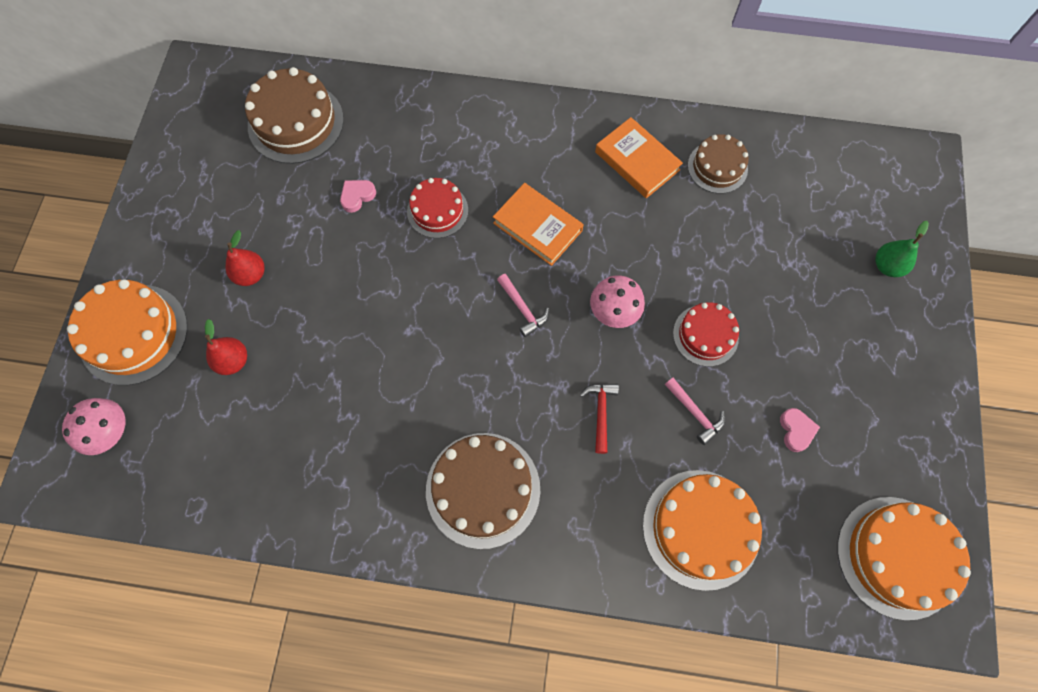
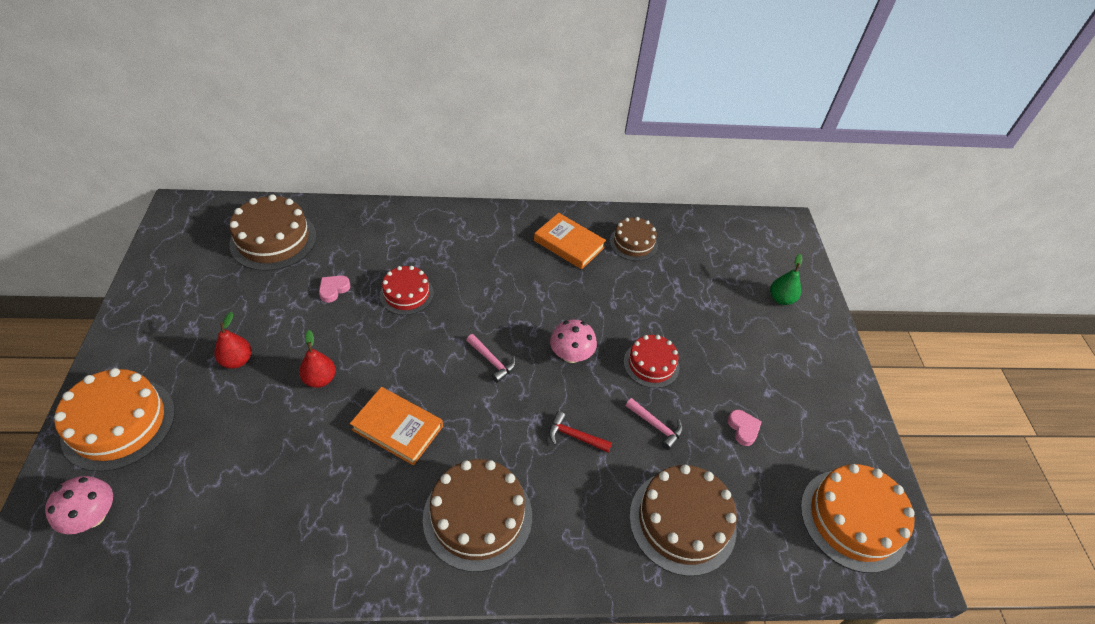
camera: 15 degrees left, 20 degrees down
(233, 361) = (222, 435): red pear -> red pear (320, 379)
(537, 227) = (495, 298): orange book -> orange book (397, 428)
(600, 413) = (574, 436): red hammer -> red hammer turned 60 degrees counterclockwise
(701, 528) = (682, 521): orange cake -> brown cake

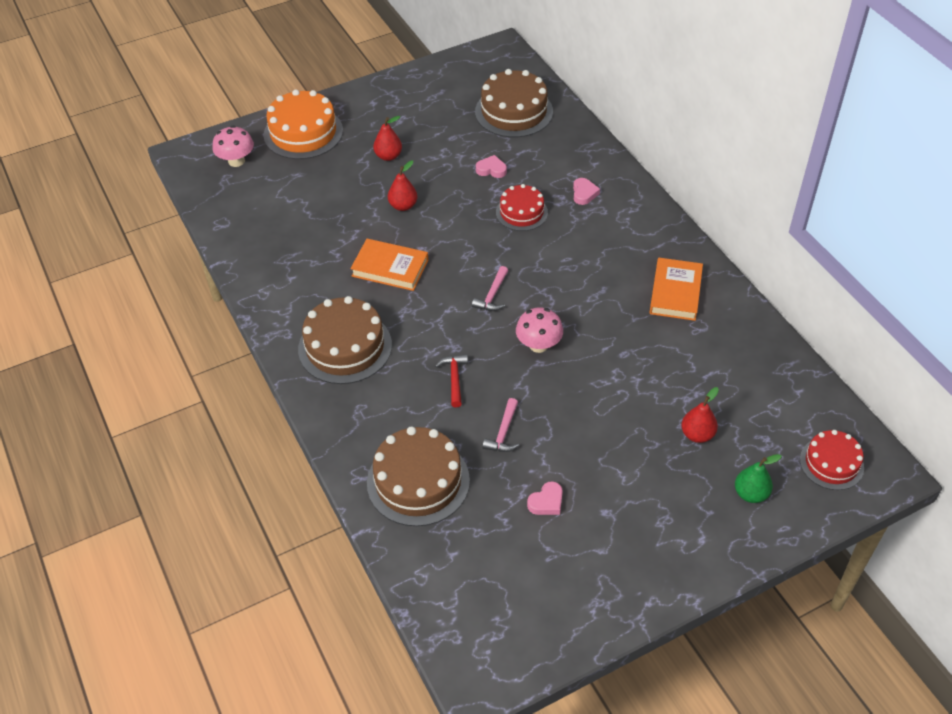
camera: 70 degrees right, 0 degrees up
(397, 428) = (390, 268): orange book -> orange book turned 75 degrees counterclockwise
(419, 244) = (584, 193): none -> pink heart
(633, 243) = (722, 341): brown cake -> none
(651, 364) = (572, 407): red cake -> red cake (831, 463)
(715, 301) = (697, 434): none -> red pear
(853, 519) = (500, 619): orange cake -> none

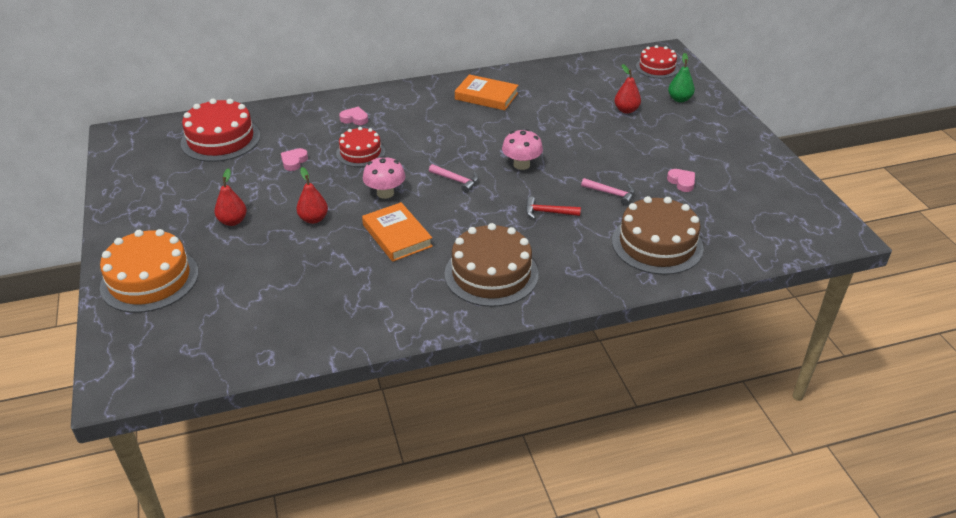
camera: 80 degrees left, 10 degrees down
(236, 161) = (162, 338): pink mushroom -> pink mushroom (385, 193)
(390, 268) = (397, 235): orange book -> orange book turned 60 degrees counterclockwise
(514, 111) = (220, 139): brown cake -> red cake

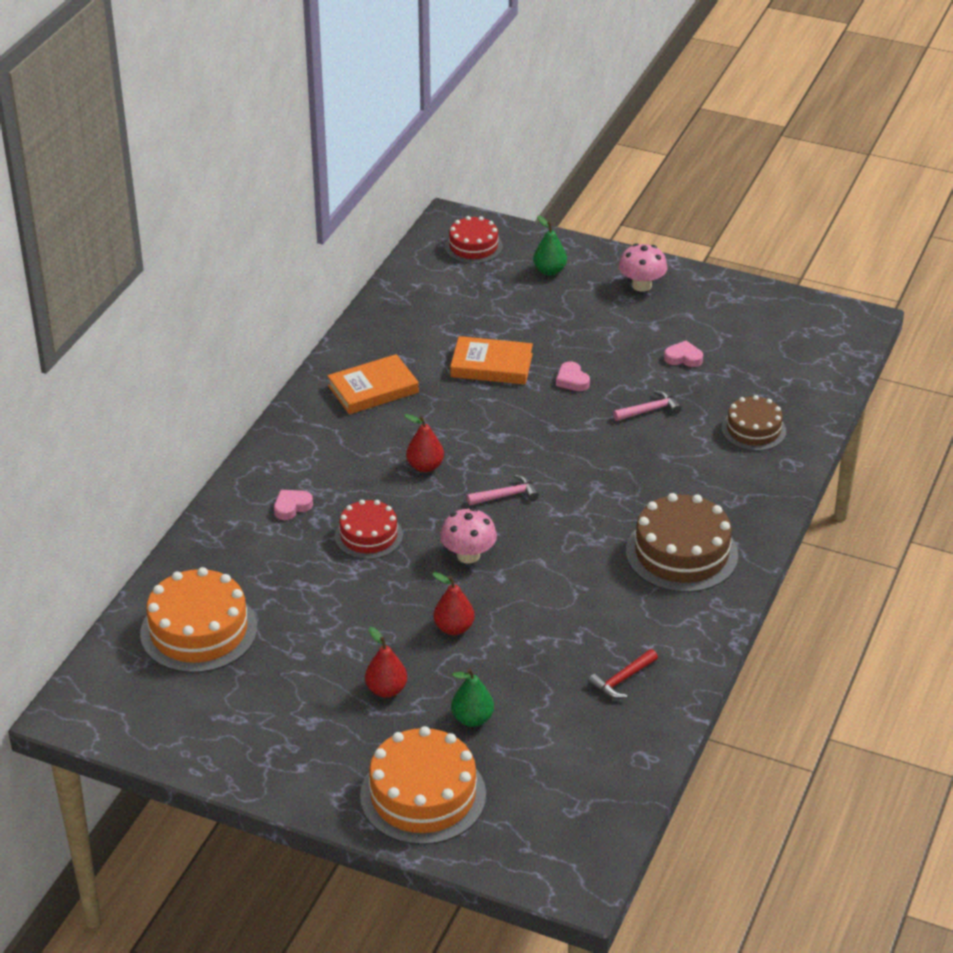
camera: 50 degrees left, 0 degrees up
(220, 139) = (198, 630): red cake -> orange cake
(237, 265) = (472, 719): none -> green pear
(294, 161) = (323, 593): pink heart -> pink heart (572, 380)
(397, 235) = (552, 583): orange book -> orange book (491, 365)
(521, 165) = (532, 437): pink mushroom -> pink mushroom (641, 285)
(548, 212) = (631, 466): red hammer -> red hammer (622, 680)
(626, 110) = (524, 315): red pear -> red pear (425, 466)
(657, 244) = (753, 430): brown cake -> brown cake, size x0.61

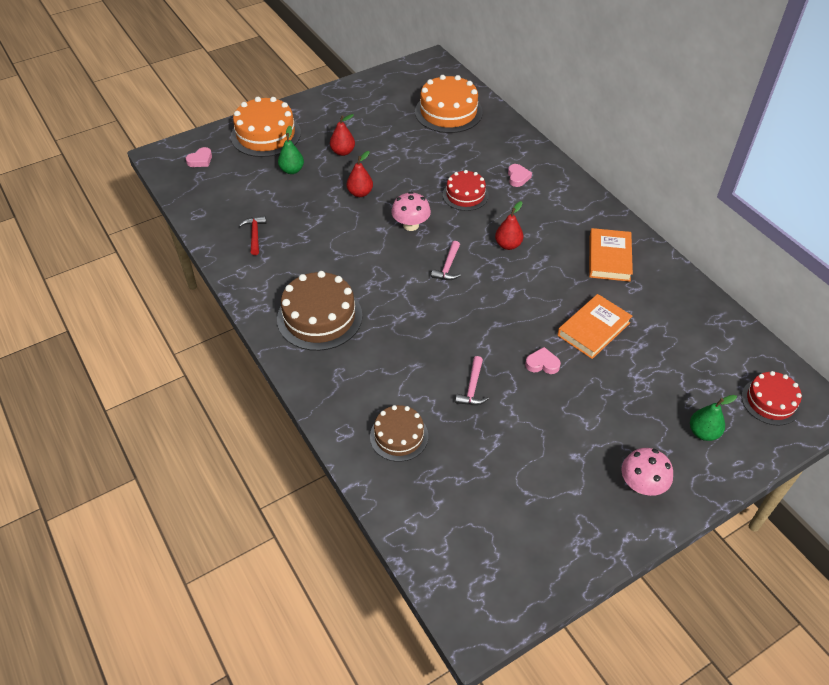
camera: 125 degrees right, 10 degrees up
(683, 358) = (519, 449): pink heart -> pink heart (200, 160)

